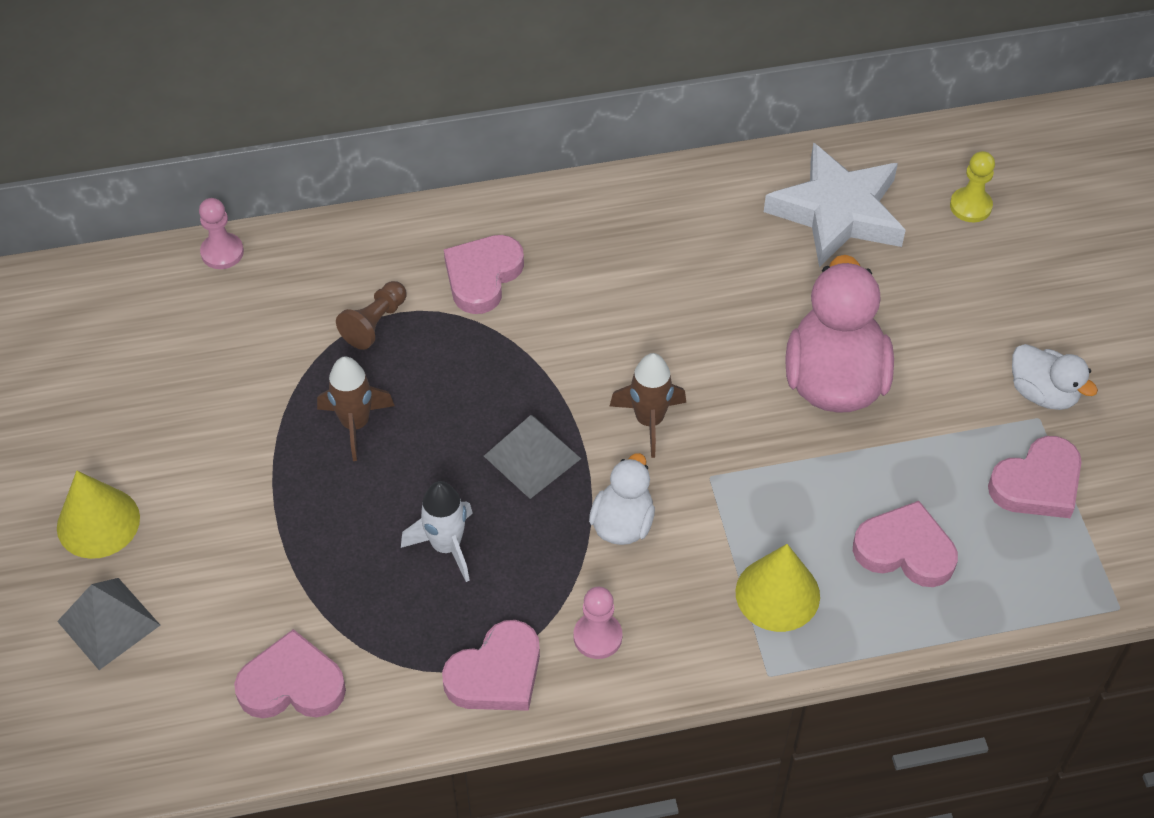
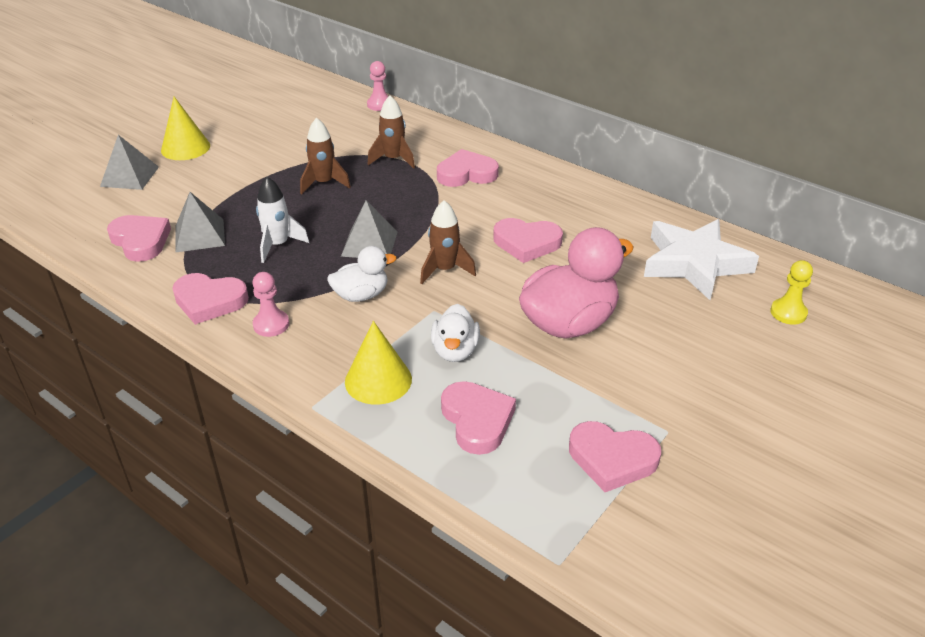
camera: 50 degrees right, 15 degrees down
(343, 614) = (200, 235): none -> grey pyramid
(375, 323) = (393, 159): brown pawn -> brown rocket
(672, 318) = (526, 243): none -> pink heart
(1043, 393) = (691, 423): white duck -> white duck (455, 351)

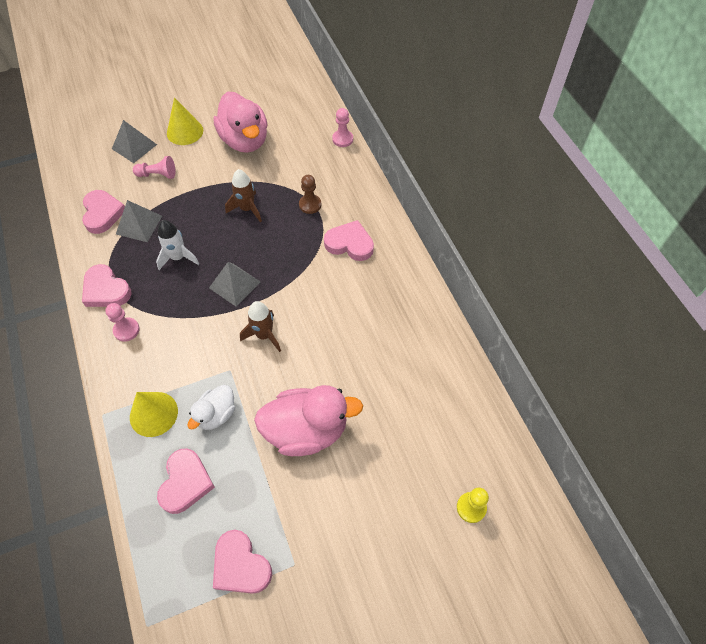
camera: 30 degrees right, 20 degrees up
(184, 189) = (157, 175): none -> pink pawn
(268, 135) = (245, 141): none -> pink duck
(361, 295) = (196, 332): white duck -> none
(393, 159) = (310, 205): brown rocket -> brown pawn
(526, 243) = (338, 337): pink heart -> none
(694, 263) = (442, 420): white star -> none

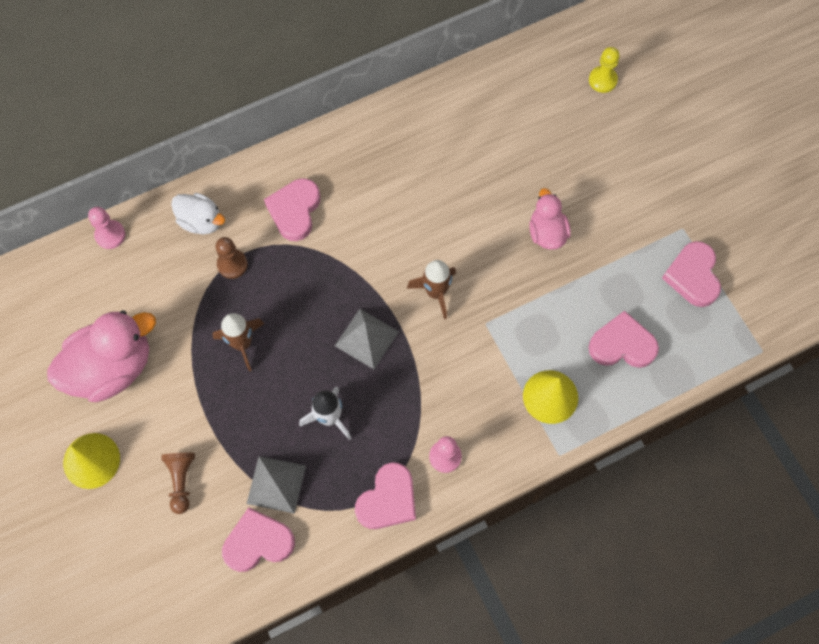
camera: 95 degrees left, 10 degrees up
(134, 146) = (122, 531): grey pyramid -> none
(157, 175) = (181, 481): pink pawn -> brown pawn
(216, 414) = (541, 328): white duck -> white duck (201, 221)
(240, 565) = (693, 276): pink heart -> pink heart turned 135 degrees clockwise
(306, 430) = (547, 232): pink duck -> pink duck, size x0.56

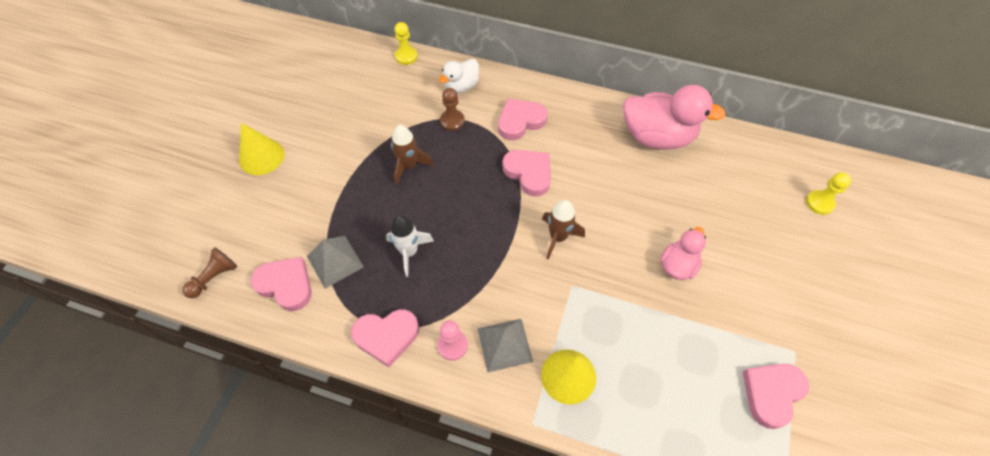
camera: 45 degrees right, 10 degrees down
(110, 235) = (406, 56): pink pawn -> yellow pawn
(112, 368) = (328, 120): pink duck -> pink duck (657, 137)
(181, 481) = (290, 210): brown pawn -> brown pawn (214, 277)
(201, 221) = (461, 86): white duck -> white duck turned 60 degrees clockwise
(366, 338) = (483, 226): grey pyramid -> grey pyramid (504, 344)
(622, 345) = (661, 391): pink heart -> pink heart (529, 173)

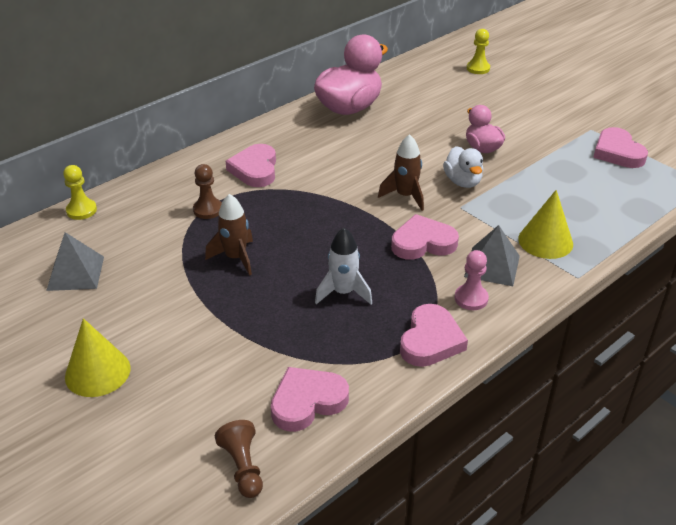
camera: 60 degrees left, 20 degrees down
(335, 261) = (309, 351): grey pyramid -> grey pyramid (75, 273)
(461, 86) = (169, 188): white duck -> white duck (463, 182)
(529, 173) = (320, 186): pink heart -> pink heart (423, 243)

